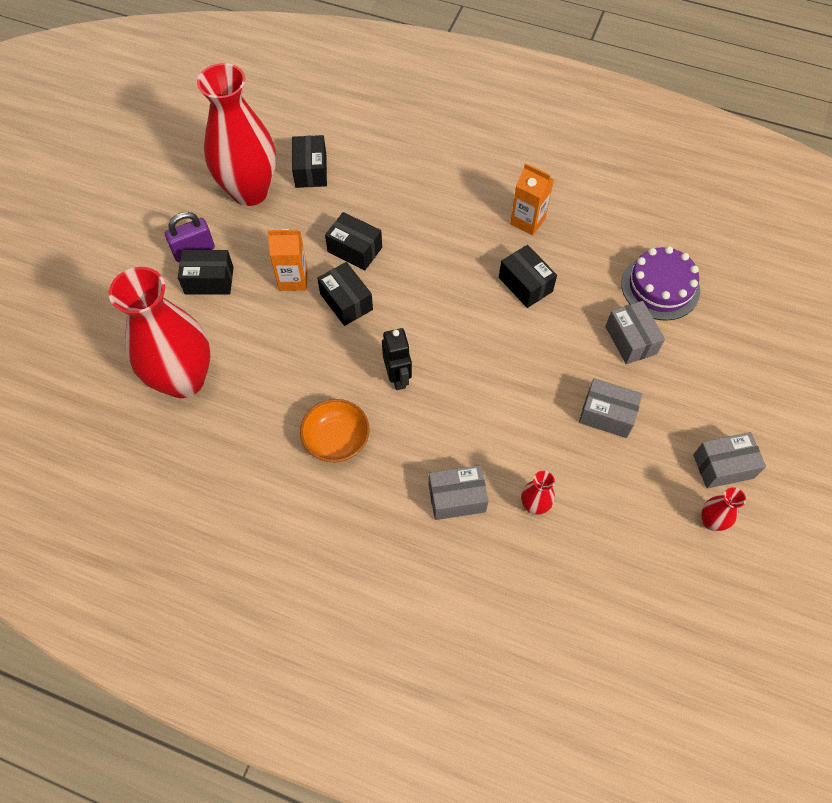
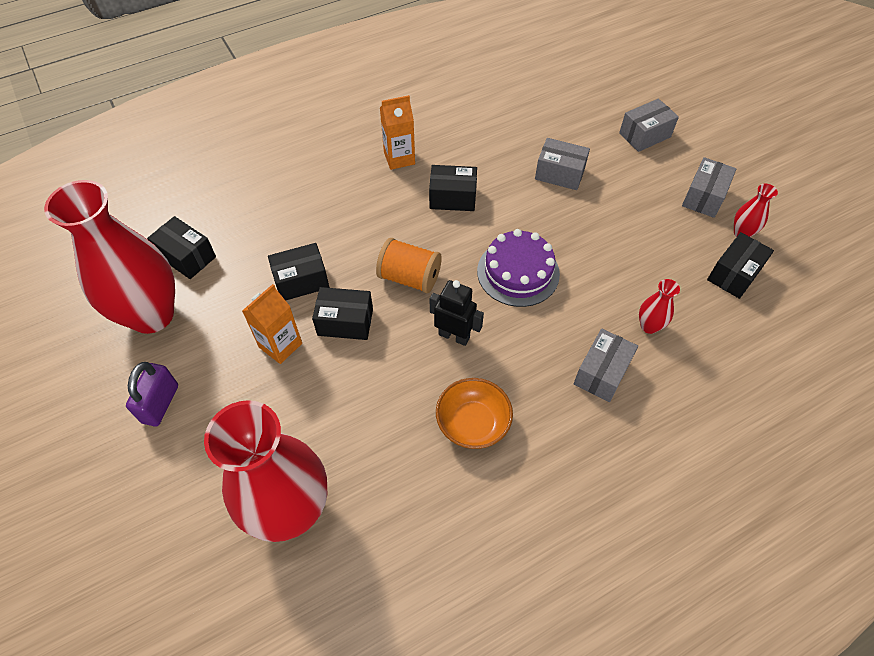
camera: 50 degrees left, 5 degrees down
(209, 280) = (207, 413): black box -> black box (734, 274)
(421, 312) = (410, 277): none -> orange spool
(607, 415) = (609, 229): grey box -> grey box (644, 135)
(660, 287) = (532, 129): purple cake -> purple cake (518, 272)

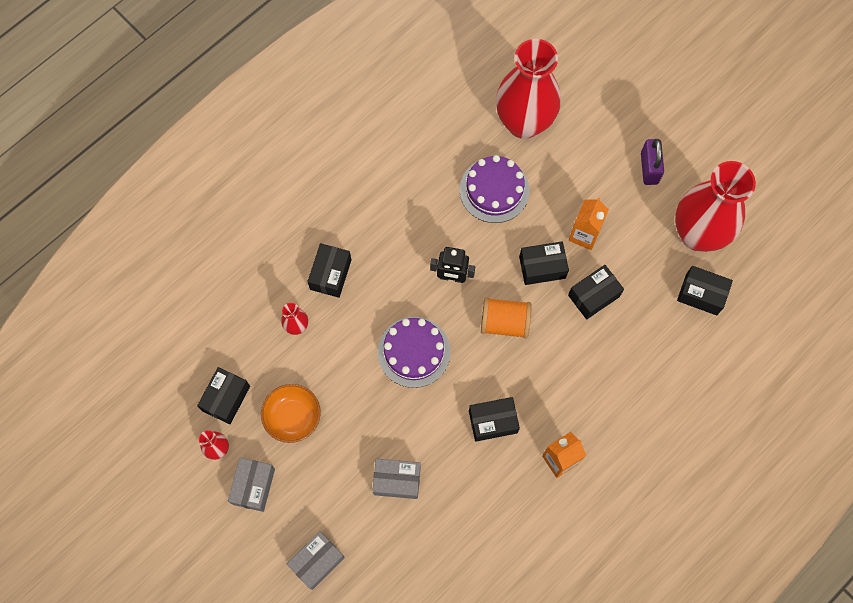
camera: 165 degrees right, 15 degrees up
(367, 425) = (494, 190): none -> purple cake
(473, 423) = (419, 210): orange bowl -> orange bowl (293, 417)
(601, 373) = (330, 274): grey box -> black box

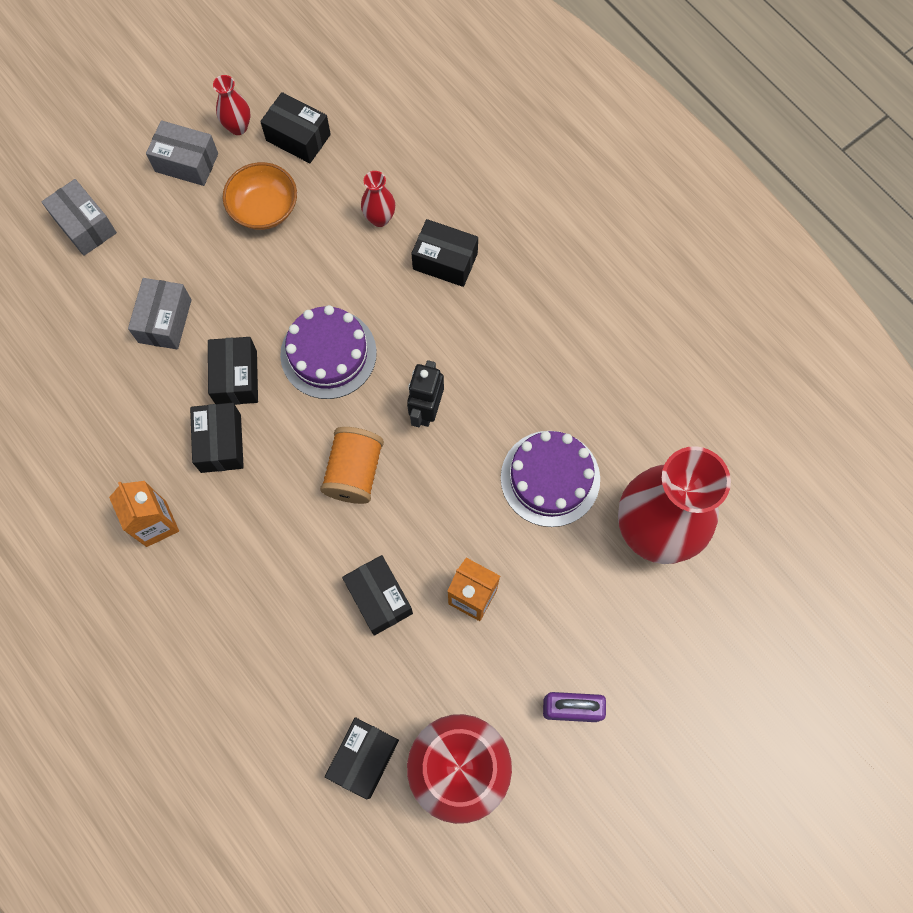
camera: 95 degrees right, 0 degrees up
(542, 267) = (429, 531): black box -> black box (236, 378)

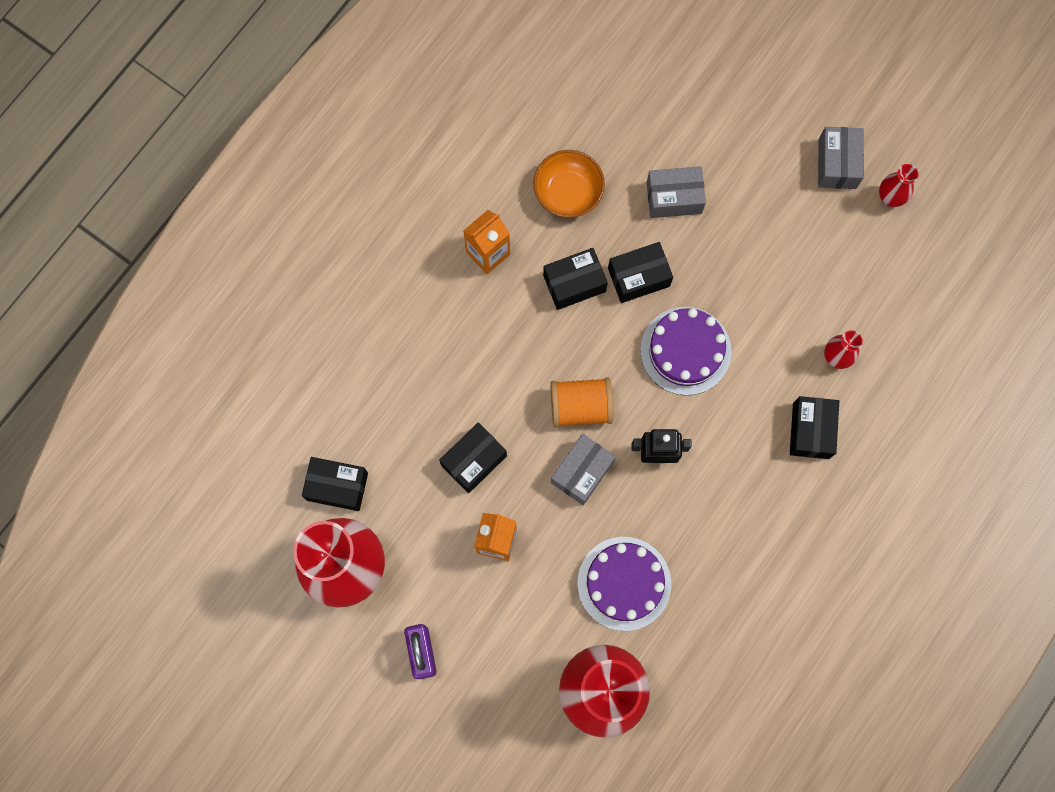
camera: 75 degrees right, 5 degrees up
(85, 226) = (744, 97): grey box -> grey box (582, 472)
(264, 208) = (812, 248): orange bowl -> orange bowl (568, 192)
(298, 137) = (897, 256): black box -> none

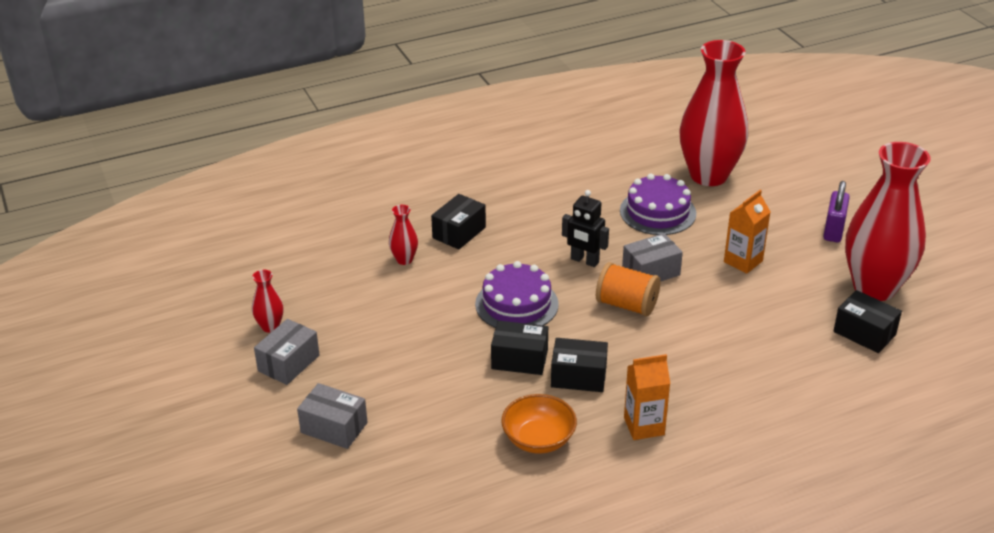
camera: 150 degrees left, 40 degrees down
(474, 460) = (736, 307): black box -> none
(674, 198) = (446, 397): grey box -> grey box (334, 427)

